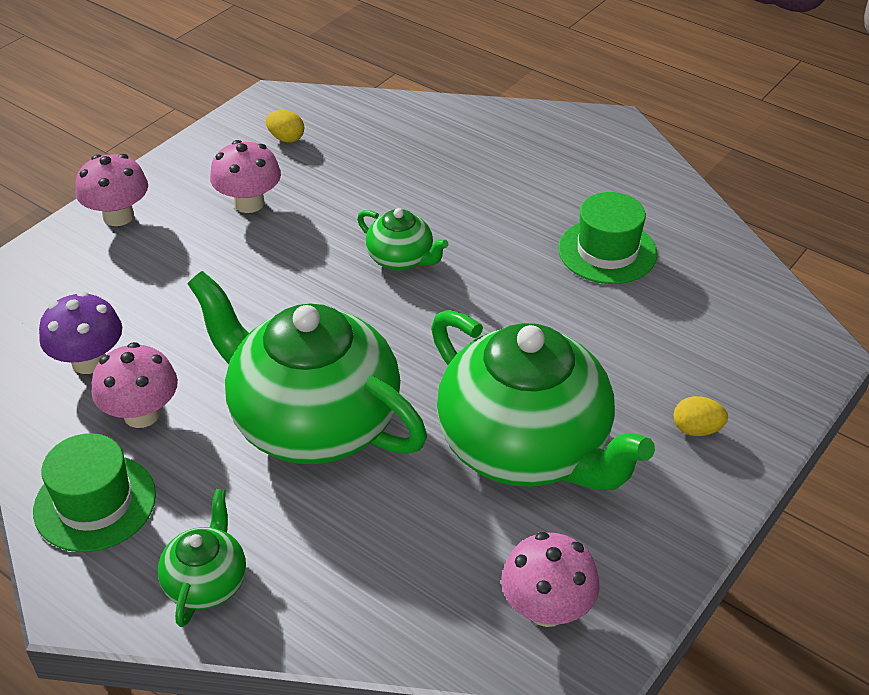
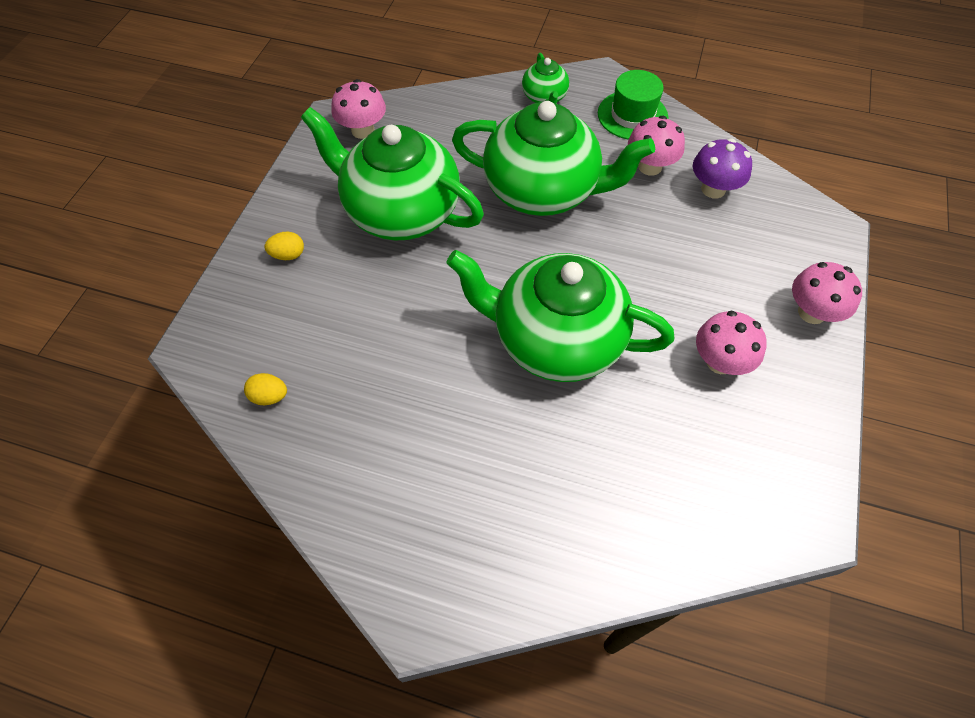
camera: 160 degrees right, 15 degrees up
(286, 138) = (751, 462): yellow egg -> yellow egg (269, 396)
(401, 259) = (555, 340): green teapot -> green teapot, size x2.21
(607, 251) = (382, 405): green hat -> none

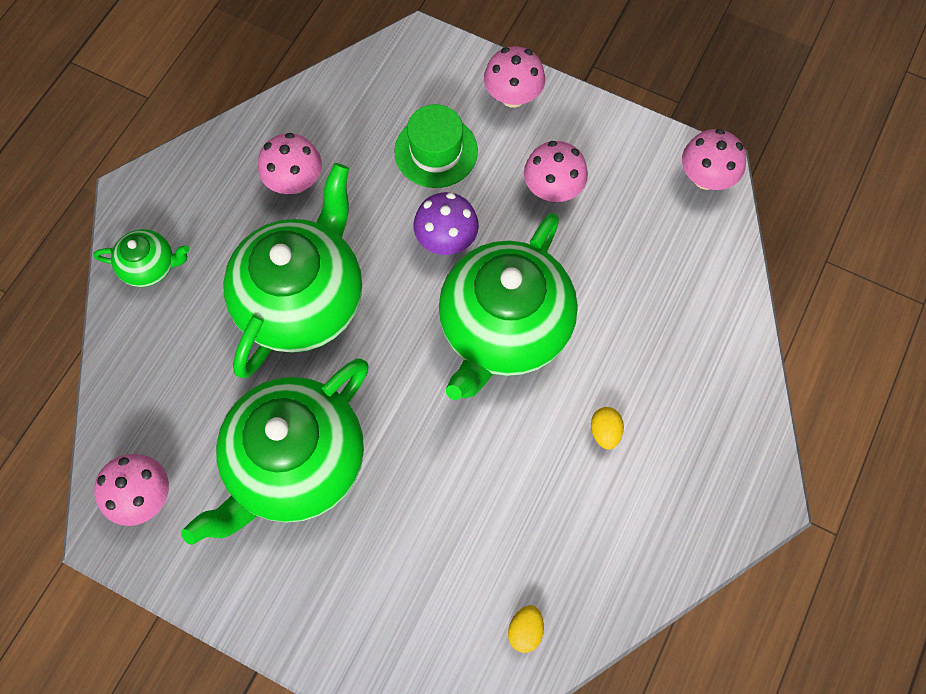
camera: 80 degrees left, 10 degrees up
(288, 255) = (333, 603): yellow egg -> yellow egg (605, 431)
(632, 115) = (210, 178): green hat -> green hat (436, 151)
(713, 189) = (343, 130): purple mushroom -> purple mushroom (446, 239)
(797, 516) = (706, 177): none -> pink mushroom

